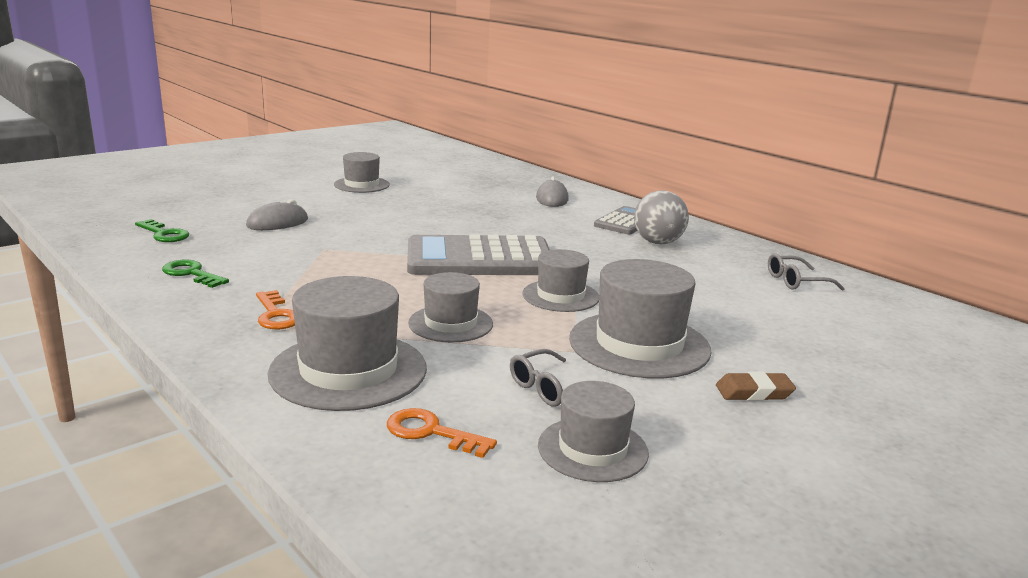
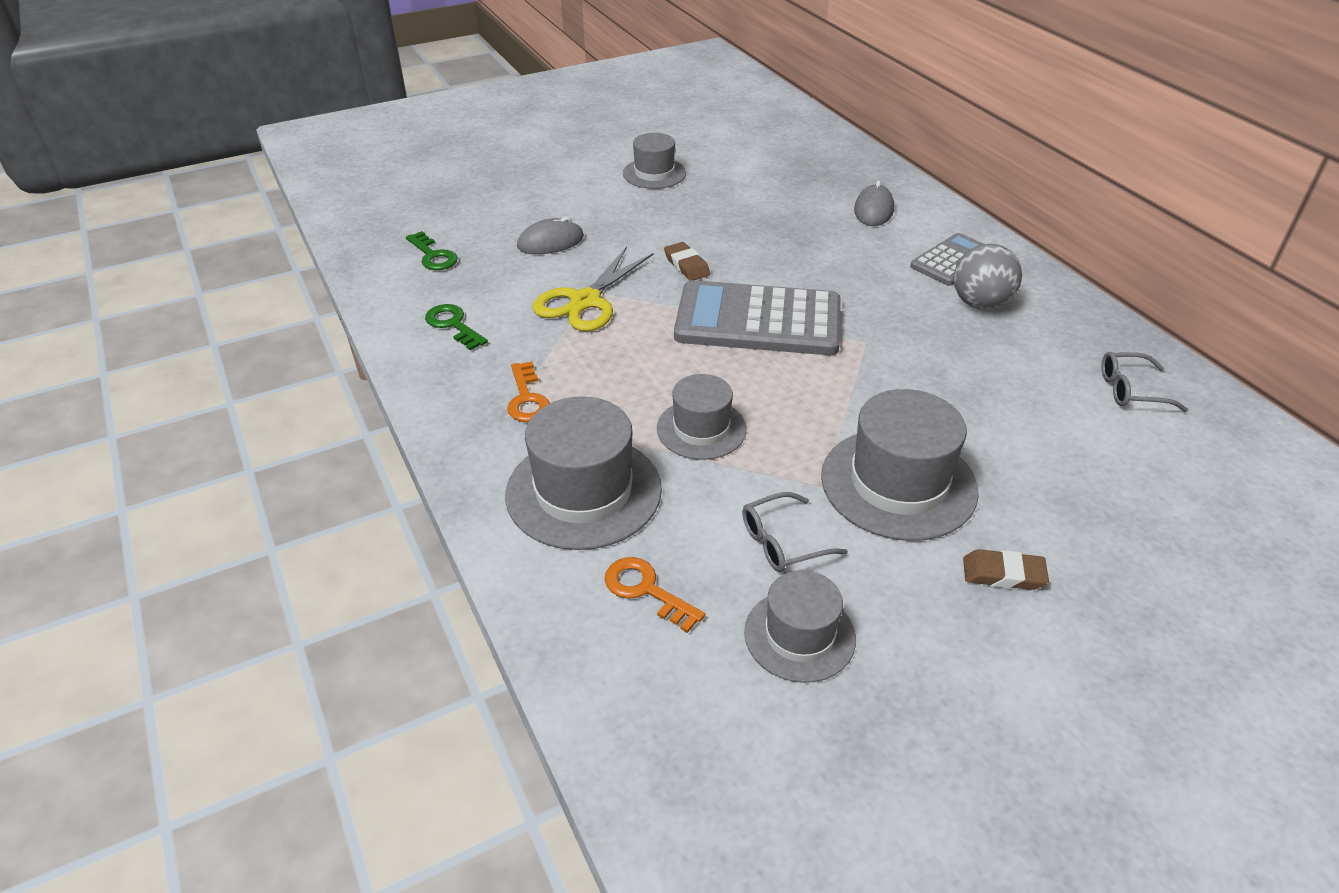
camera: 15 degrees right, 20 degrees up
(319, 255) = (585, 301): none -> yellow scissors
(406, 232) = (686, 265): none -> brown eraser
(560, 296) = (833, 393): grey hat -> none

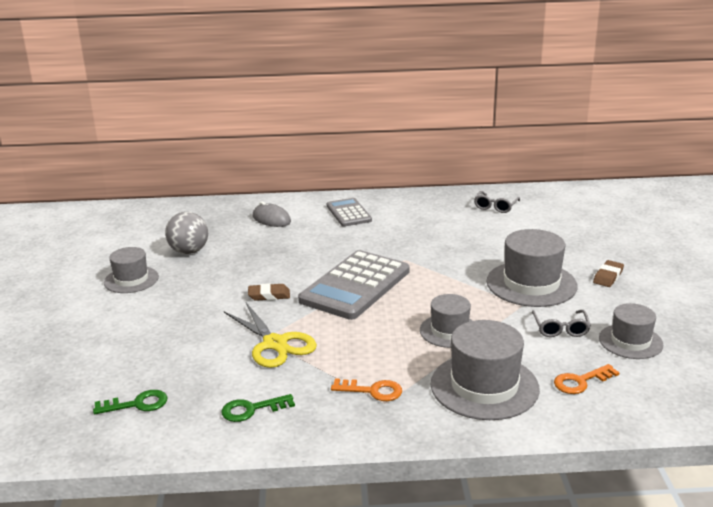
camera: 65 degrees left, 15 degrees down
(550, 242) = (179, 343): grey mouse -> none
(980, 304) = (396, 218): grey ball -> grey ball (189, 251)

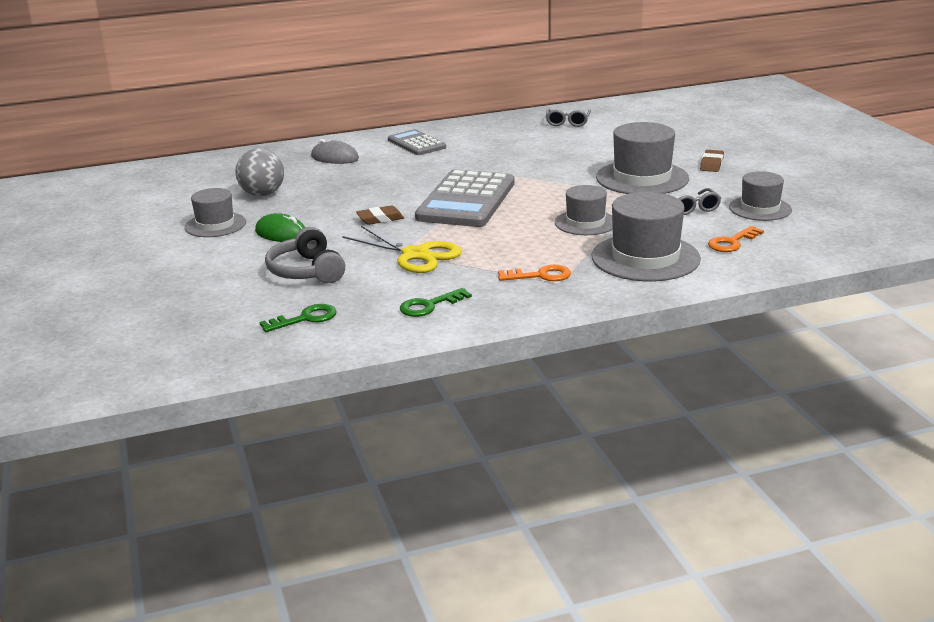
camera: 15 degrees left, 0 degrees up
(171, 347) = (306, 271): none -> grey headphones
(177, 299) = (281, 234): none -> green mouse

